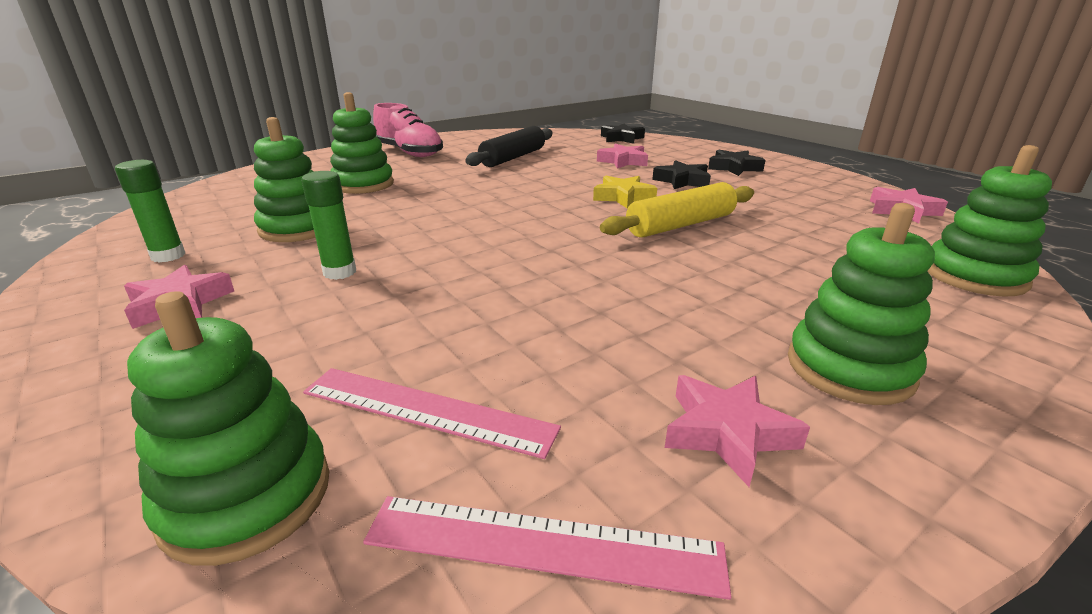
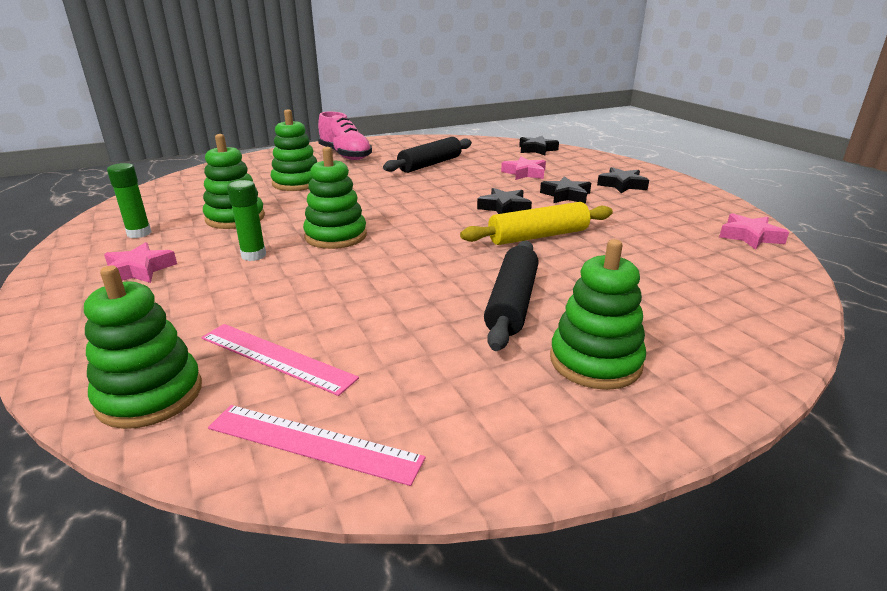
camera: 10 degrees right, 0 degrees up
(623, 197) = (504, 207): yellow star -> black star
(700, 304) = (512, 303): none -> black rolling pin
(727, 433) = (472, 394): pink star -> none
(974, 276) = (765, 300): green stacking toy -> green stacking toy (336, 236)

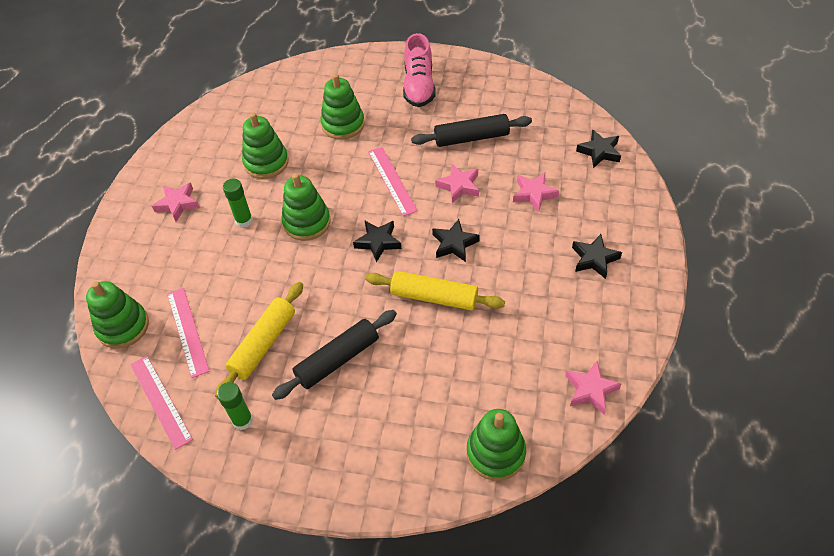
camera: 40 degrees right, 25 degrees up
(139, 233) = (202, 155): green glue stick -> green glue stick (242, 420)
(392, 195) = (392, 180): none -> pink ruler
(405, 326) = (263, 344): none -> yellow rolling pin
(458, 184) = (459, 186): none -> pink star
(566, 195) = (523, 251): black star -> black star (378, 242)
(595, 361) = (325, 434): green stacking toy -> green stacking toy (495, 453)

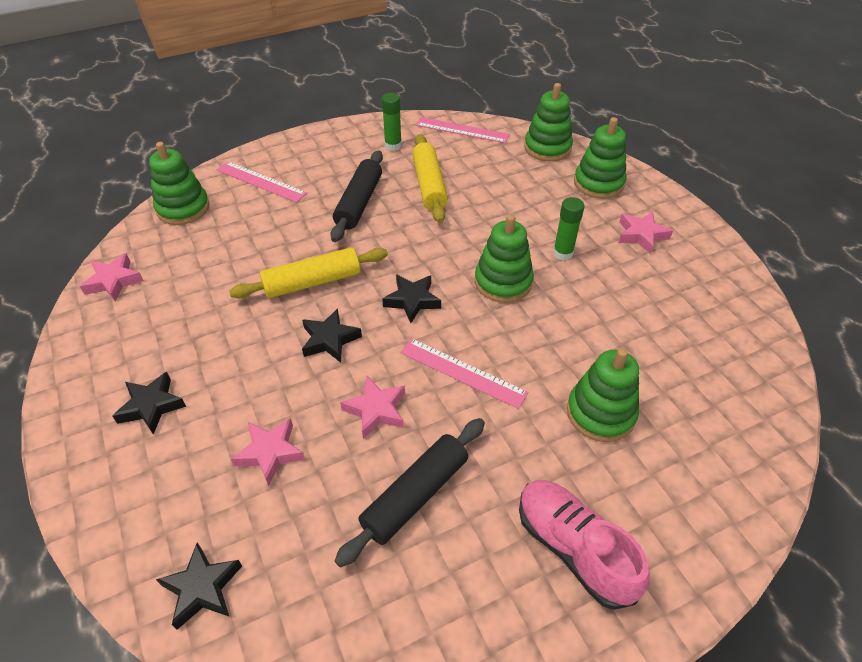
camera: 140 degrees right, 5 degrees down
(187, 331) = (497, 166): pink ruler -> pink ruler (261, 181)
(266, 162) = (621, 316): green stacking toy -> green stacking toy (598, 183)

